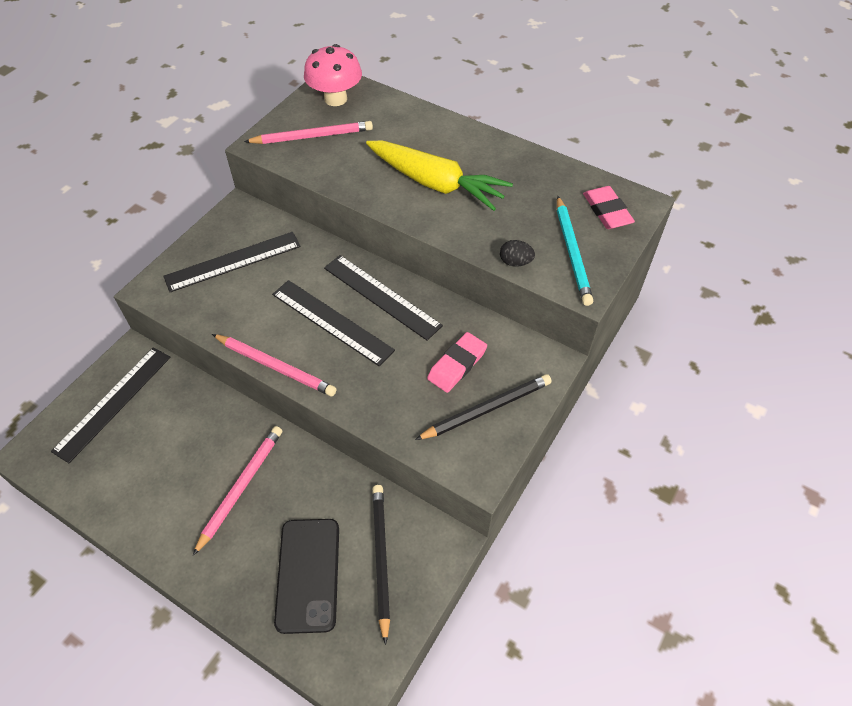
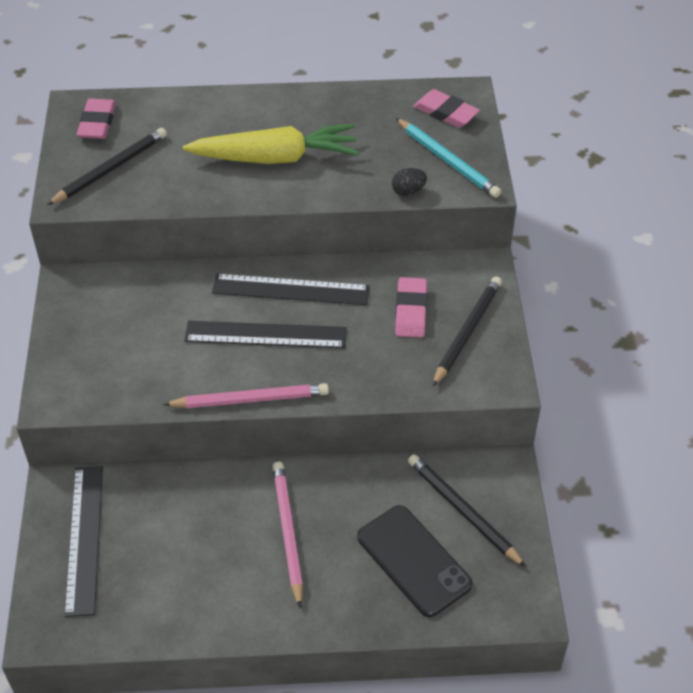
camera: 35 degrees left, 5 degrees down
(233, 261) = (113, 333): black ruler -> none
(312, 136) = (110, 169): pink pencil -> black pencil
(335, 99) = (97, 123): pink mushroom -> pink eraser

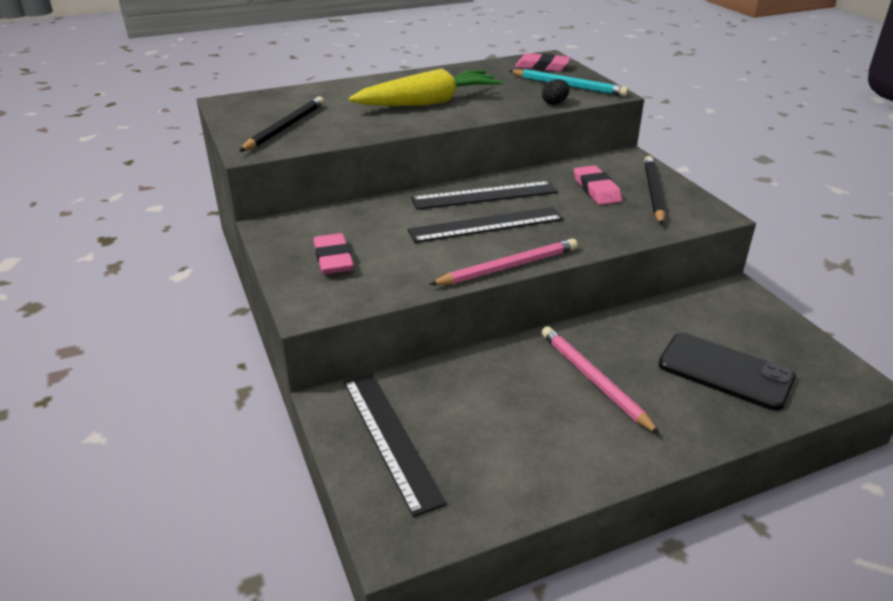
camera: 20 degrees left, 15 degrees down
(97, 123) = (254, 107): pink eraser -> pink eraser (333, 258)
(463, 511) = (733, 326): black pencil -> none

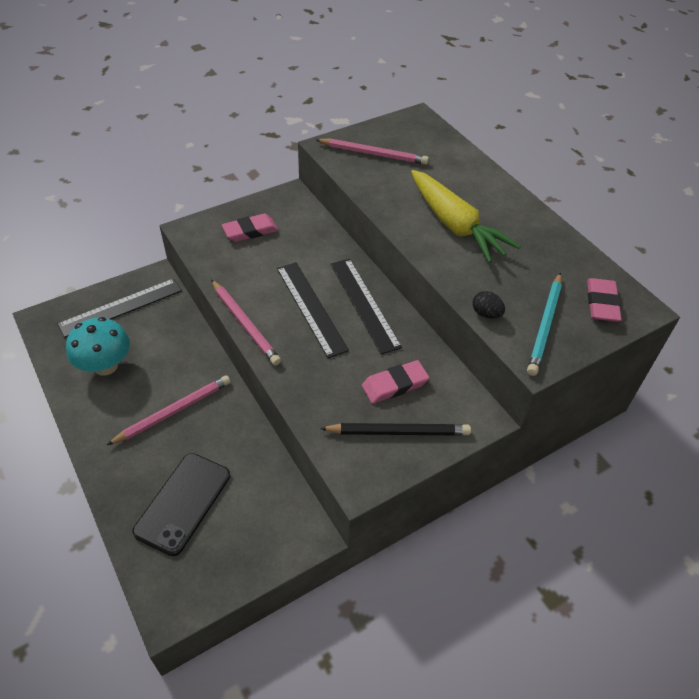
camera: 80 degrees right, 15 degrees up
(285, 128) = (373, 154): black pencil -> pink pencil
(512, 450) = (105, 366): none -> turquoise mushroom

